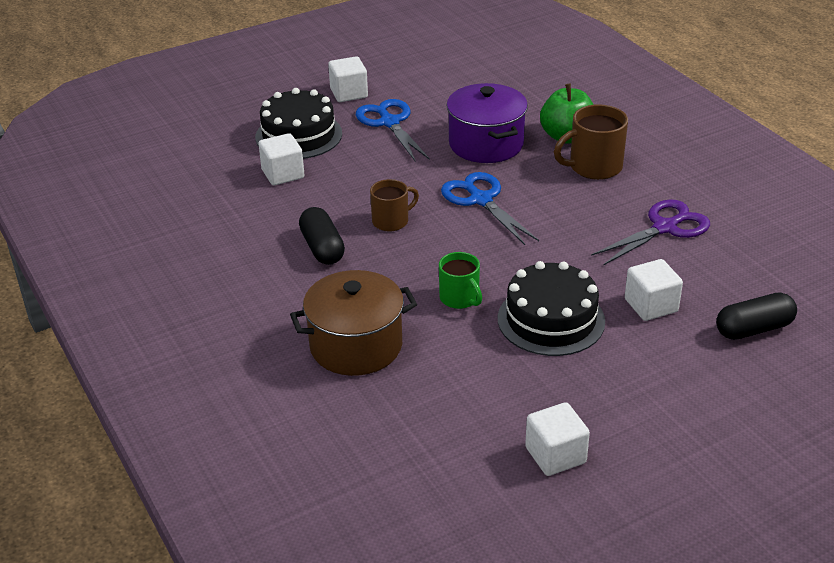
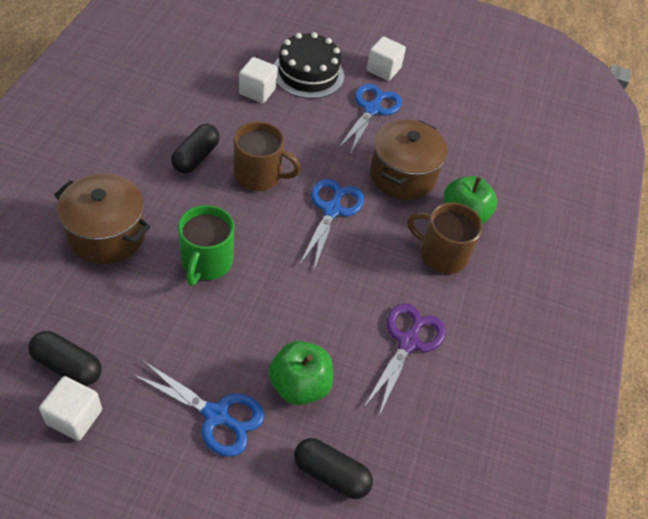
camera: 40 degrees right, 15 degrees up
(391, 221) = (259, 175): brown mug -> brown mug, size x1.52
(460, 298) = (206, 262): green mug -> green mug, size x1.52
(486, 144) = (402, 175): purple pot -> brown pot
(491, 436) = (67, 366): none -> black capsule
(551, 320) = (227, 330): black cake -> none
(636, 367) = (216, 415): none -> blue scissors
(651, 305) = (299, 385): white cube -> green apple
(665, 228) = (408, 342): purple scissors -> purple scissors turned 75 degrees counterclockwise

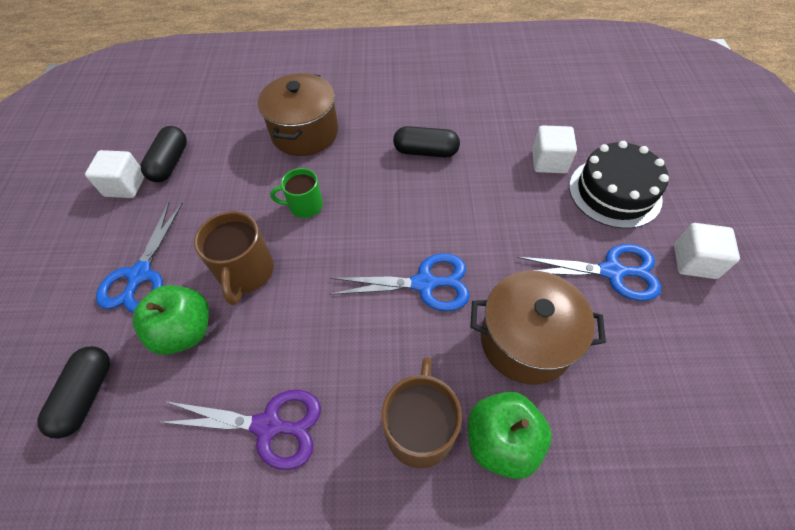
camera: 80 degrees right, 5 degrees up
(206, 262) = (304, 205): green mug -> green mug, size x0.66
(259, 175) = (433, 205): brown mug -> brown mug (246, 272)

